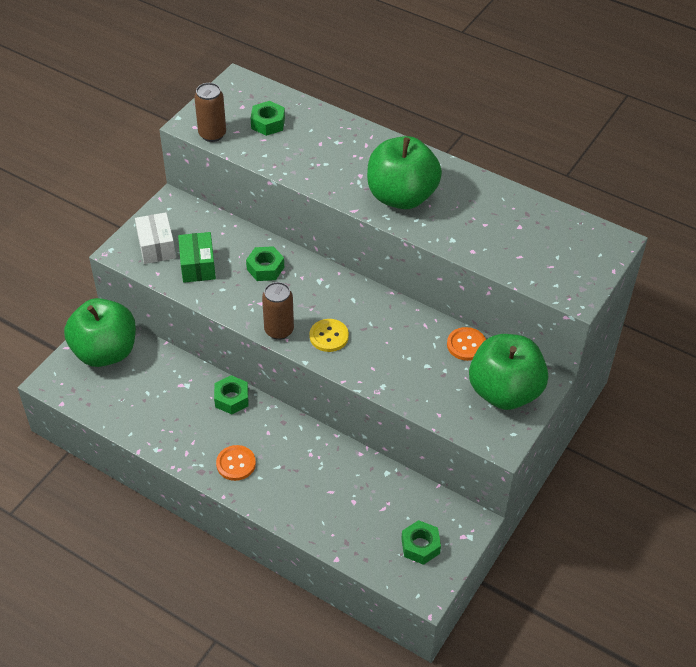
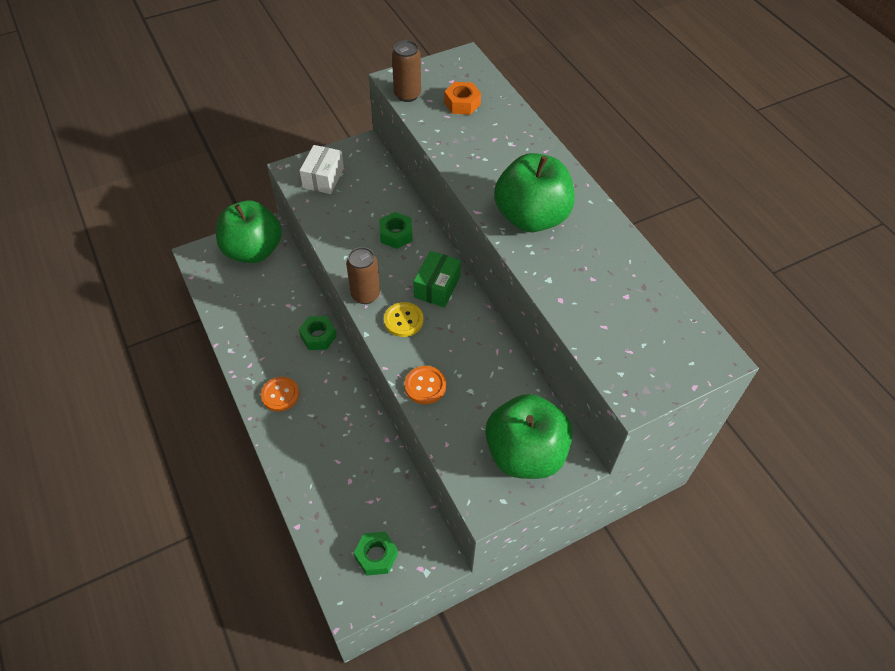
camera: 30 degrees right, 5 degrees up
(198, 266) = (343, 208): green box -> green box (437, 287)
(268, 123) = (462, 103): green nut -> orange nut
(466, 345) = (521, 389): orange button -> orange button (425, 386)

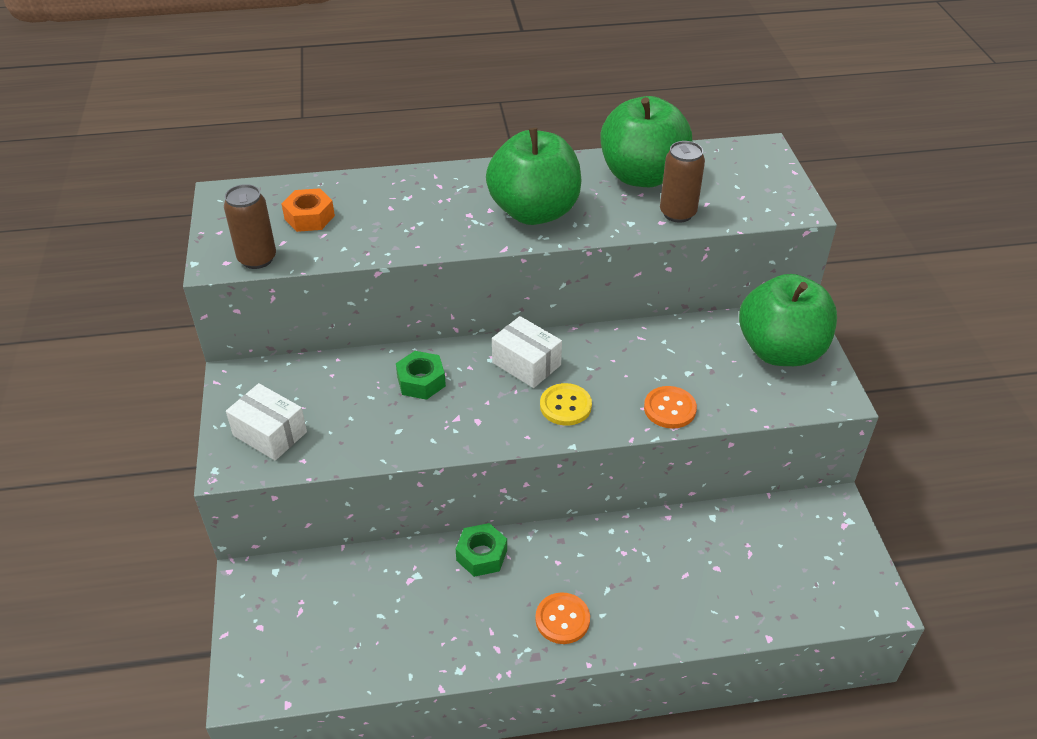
camera: 70 degrees left, 10 degrees down
(253, 251) = (280, 606): green apple -> green apple (642, 176)
(365, 295) = (509, 433): brown can -> brown can (677, 213)
(376, 556) = (822, 563): green nut -> none
(437, 287) = (526, 364): green box -> white box

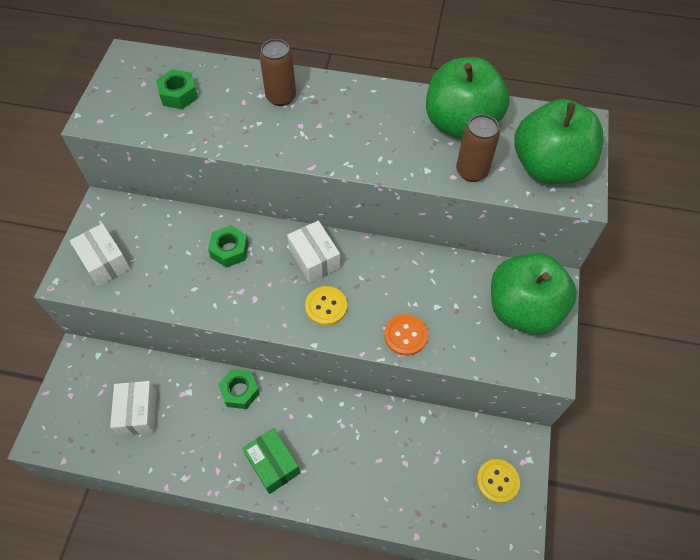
camera: 20 degrees right, 15 degrees up
(257, 259) = (123, 124): brown can -> brown can (281, 97)
(309, 217) = (179, 95): orange nut -> green nut
(362, 618) = (138, 412): none -> white box
(534, 212) = (353, 137): green apple -> green apple (548, 167)
(562, 619) = (273, 464): orange button -> green box
(827, 553) = (497, 481): none -> yellow button

